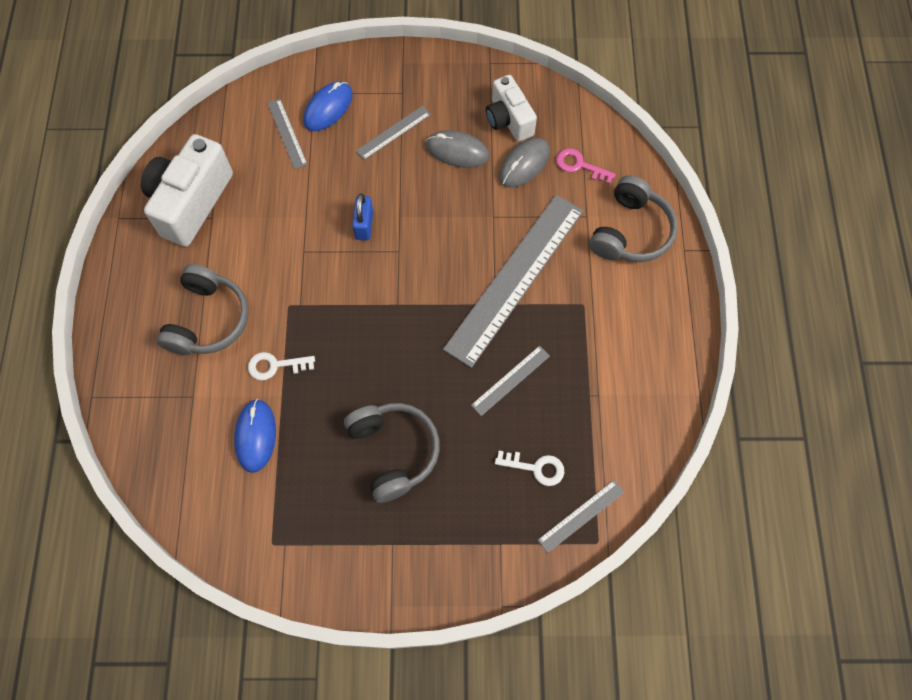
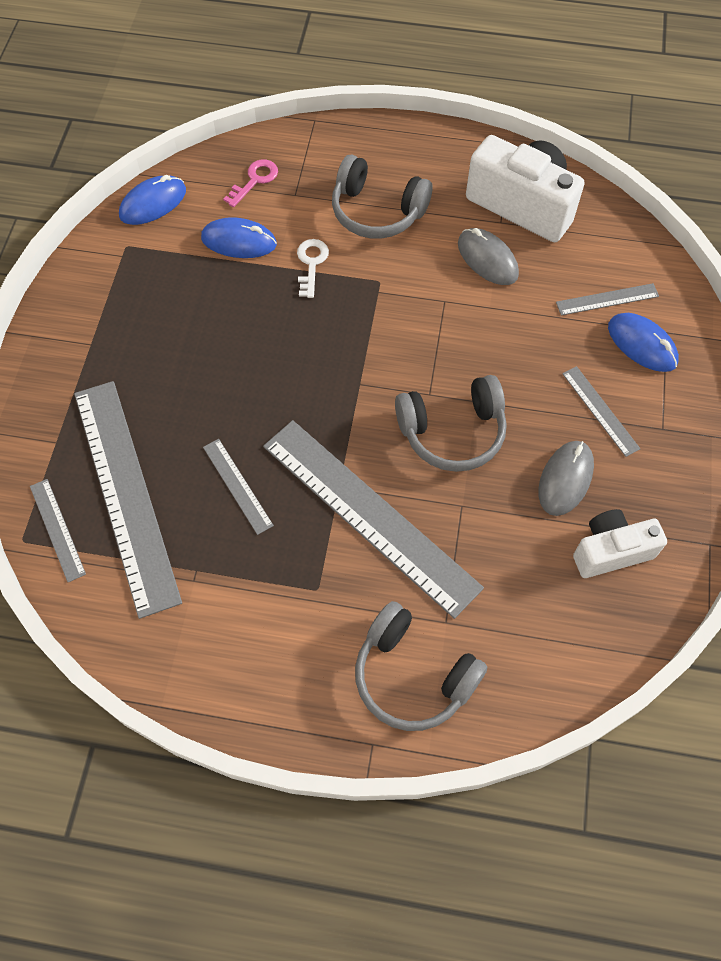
camera: 100 degrees right, 5 degrees down
(214, 532) = (153, 203): none -> blue mouse
(364, 225) = (469, 363): blue padlock -> none
(393, 451) = (187, 357): grey headphones -> grey headphones (452, 432)
(524, 164) = (536, 557): grey mouse -> grey mouse (487, 259)
(536, 468) = (126, 493): white key -> grey ruler
(579, 165) = (527, 630): pink key -> pink key (255, 180)

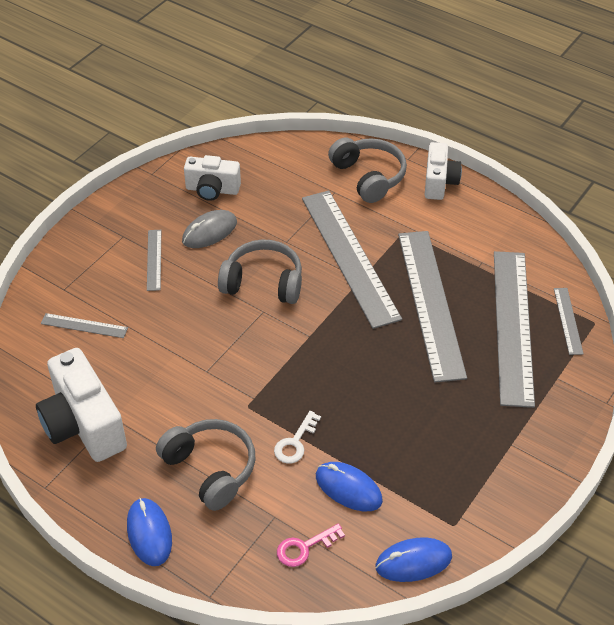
camera: 155 degrees left, 15 degrees down
(237, 486) = (431, 303): grey ruler -> grey ruler, size x2.30
(304, 711) = (439, 182): none -> white camera
(487, 259) = (149, 390): grey mouse -> none
(642, 344) = (88, 287): blue mouse -> blue mouse (149, 533)

